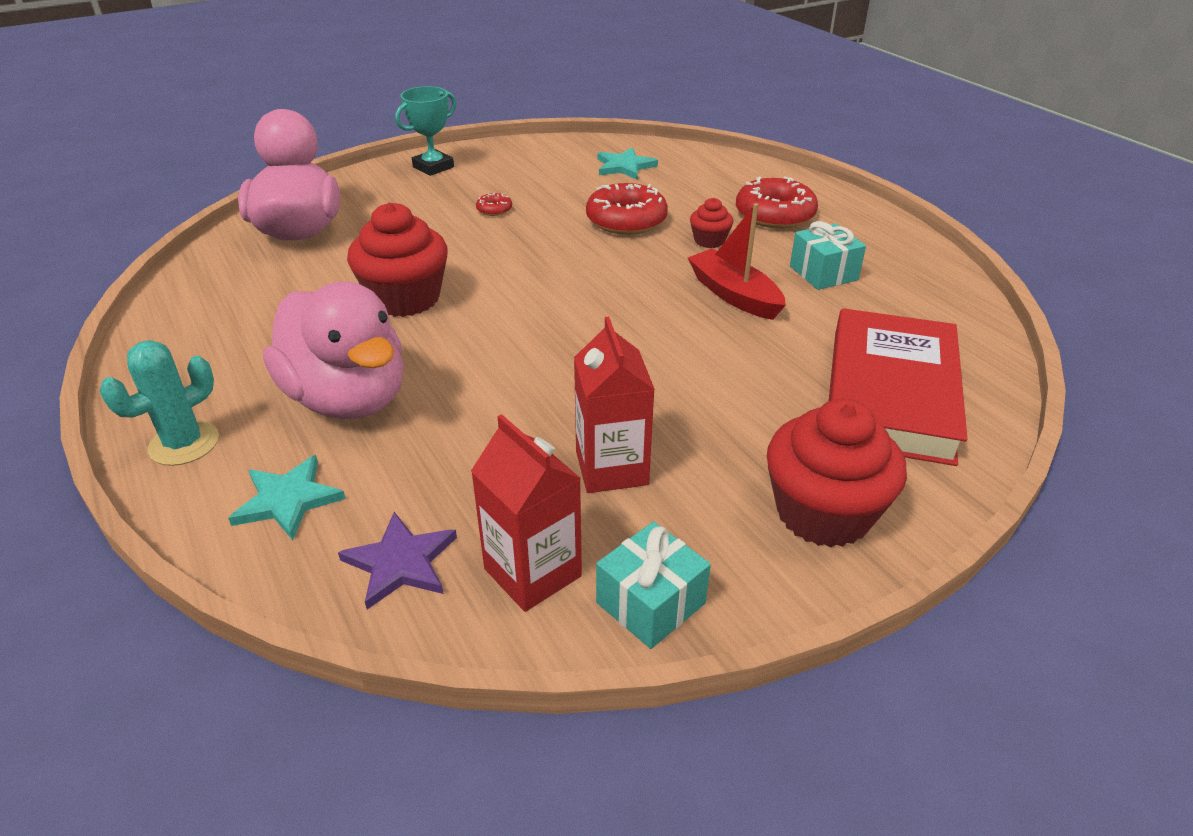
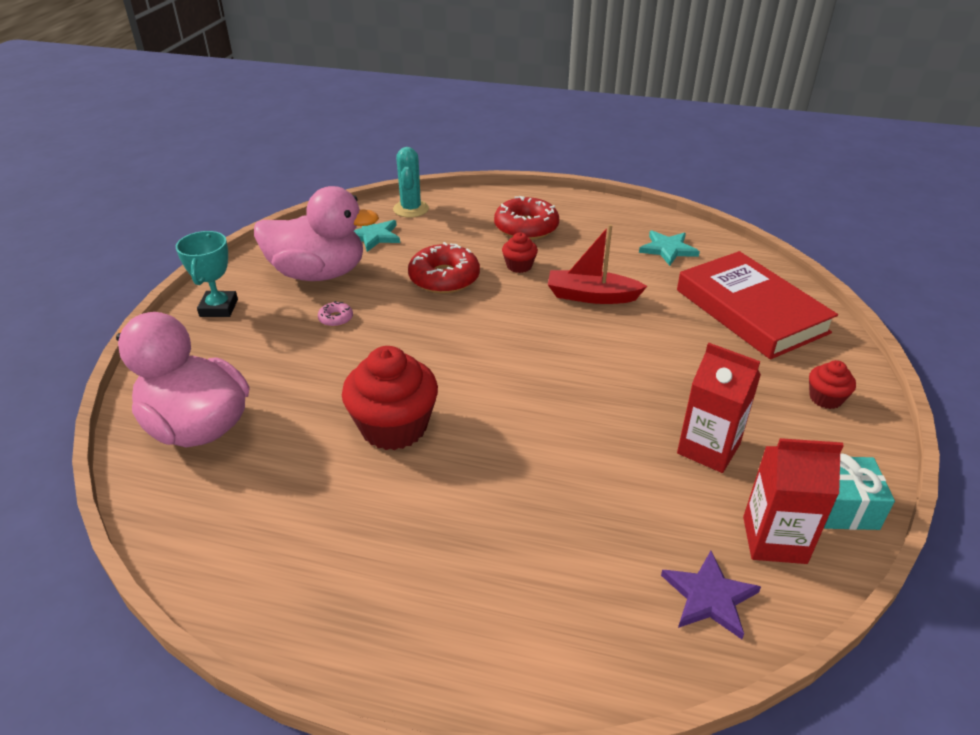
camera: 45 degrees left, 0 degrees up
(184, 443) = (435, 653): turquoise cactus -> turquoise cactus (411, 209)
(288, 500) = (580, 623): turquoise star -> turquoise star (668, 249)
(348, 398) = (489, 526): pink duck -> pink duck (318, 273)
(494, 209) = (336, 318): red donut -> pink donut
(823, 273) = (612, 254): turquoise gift -> none
(823, 513) = (825, 398): red cupcake -> red cupcake, size x0.50

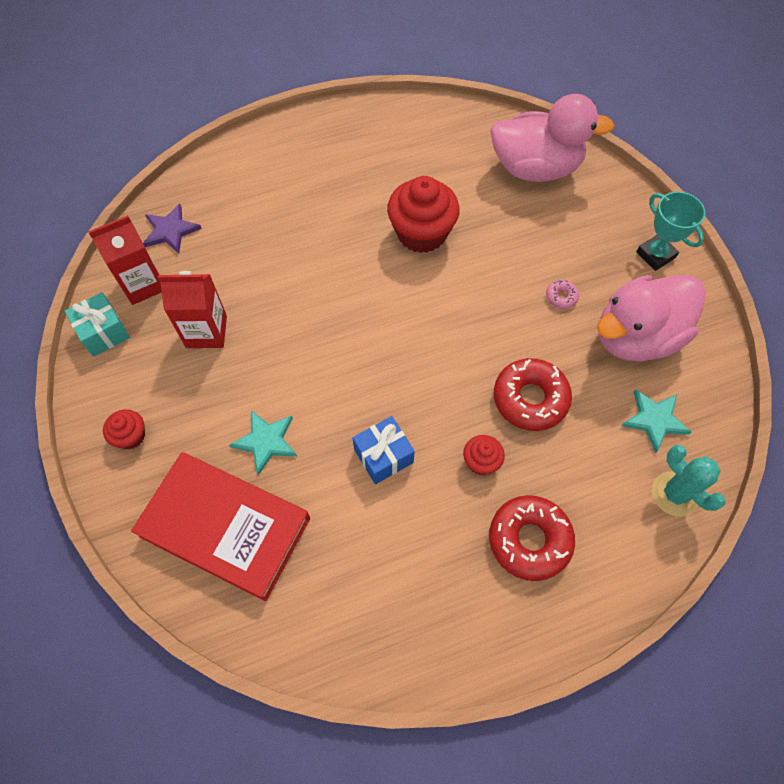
camera: 145 degrees right, 25 degrees up
(591, 296) = (383, 456): red boat -> blue gift
(668, 249) = (354, 596): turquoise star -> turquoise star (266, 441)

